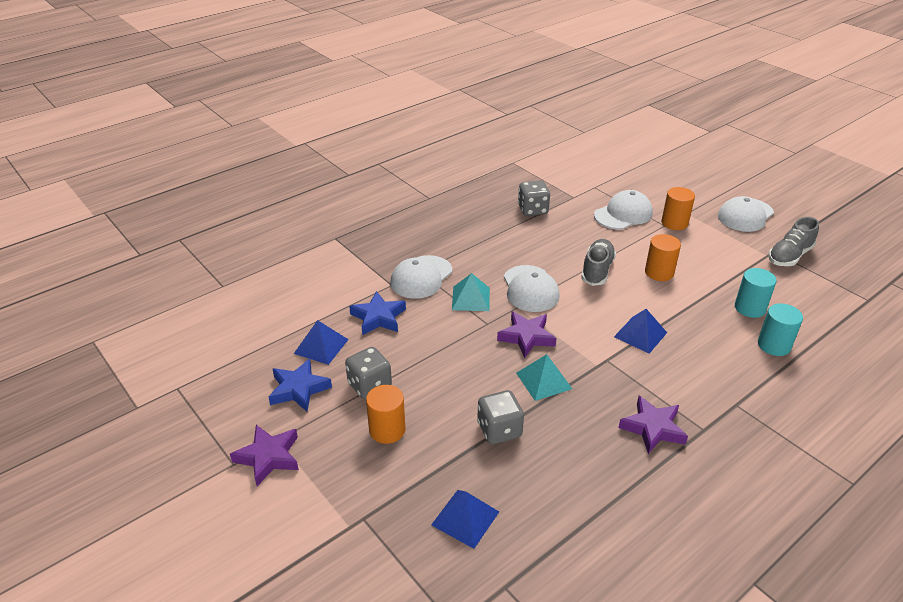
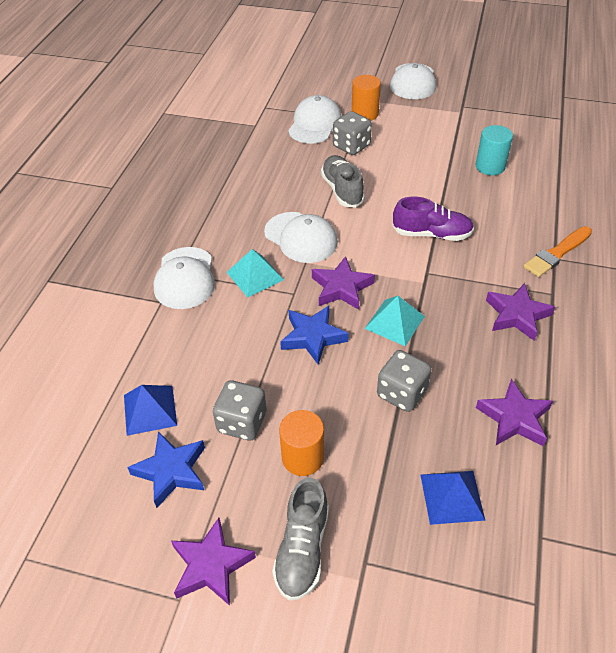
camera: 35 degrees left, 10 degrees up
(378, 317) = (181, 344): blue star -> blue star (313, 337)
(532, 210) = (229, 155): grey dice -> grey dice (351, 146)
(570, 497) = (514, 418): none -> purple star
(640, 334) = (431, 234): blue pyramid -> purple shoe
(659, 272) = (394, 167): orange cylinder -> none
(742, 402) = (557, 253): none -> orange brush
(774, 345) = (535, 191): turquoise cylinder -> none
(789, 256) = (477, 105): grey shoe -> grey shoe (302, 549)

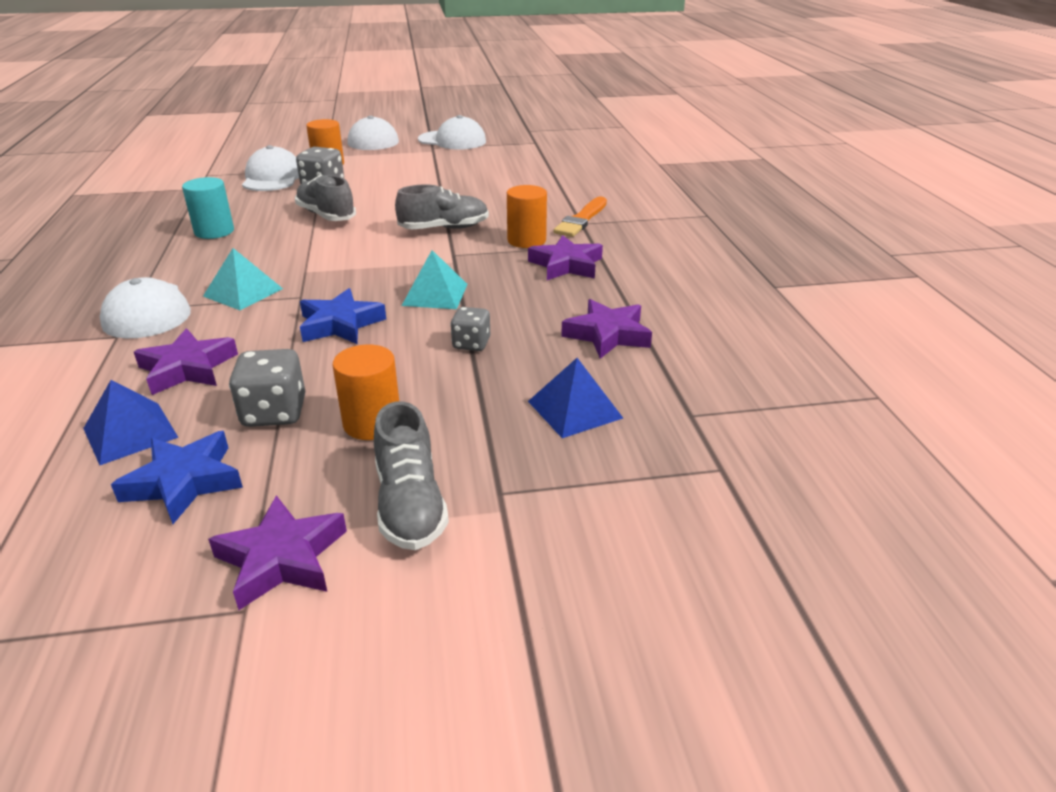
camera: 25 degrees left, 15 degrees down
(301, 238) = (291, 255): white cap -> white cap (452, 141)
(341, 288) = (359, 282): purple star -> purple star (188, 368)
(401, 393) = (471, 344): grey dice -> grey dice, size x0.65
(431, 234) = (444, 228): purple shoe -> grey shoe
(490, 166) = (482, 178): turquoise cylinder -> turquoise cylinder (214, 231)
(495, 270) = (526, 240): none -> orange cylinder

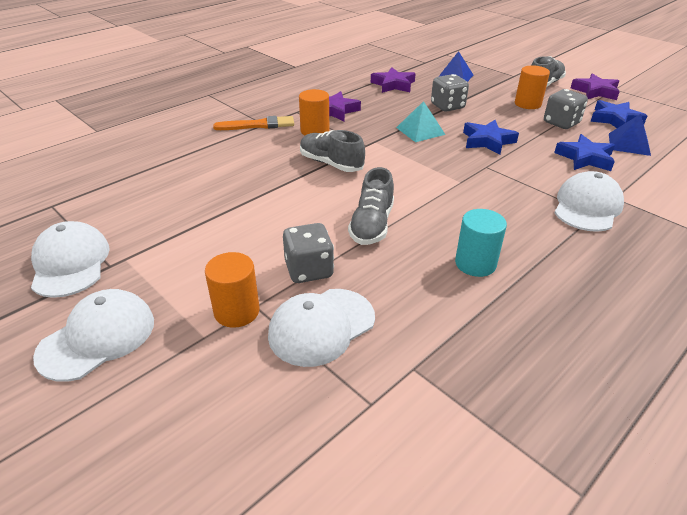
camera: 125 degrees left, 5 degrees up
(188, 368) = (585, 158): purple star -> blue star
(243, 292) = (515, 187): turquoise pyramid -> none
(471, 344) = (447, 106): grey dice -> grey dice, size x1.53

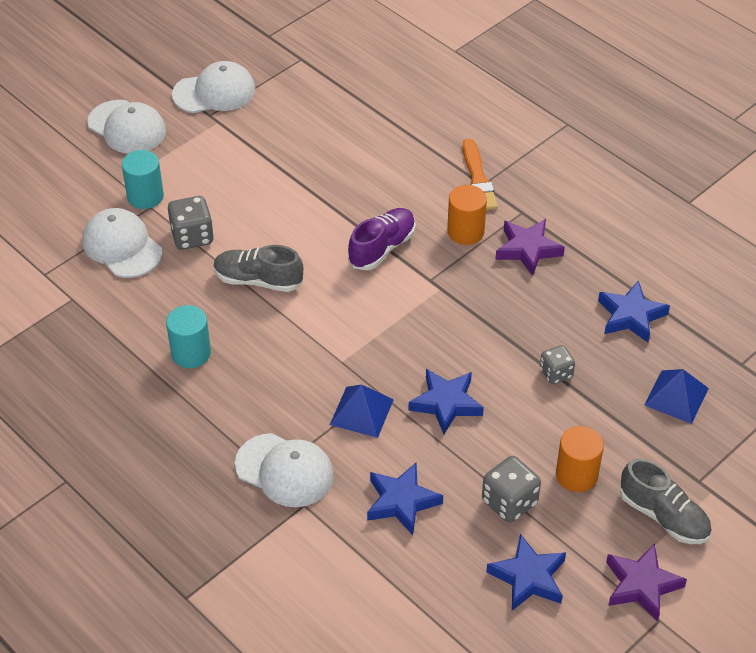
camera: 90 degrees right, 10 degrees up
(236, 311) = (145, 196): orange cylinder -> turquoise cylinder
(331, 163) = (382, 248): grey shoe -> purple shoe
(393, 85) = (631, 316): purple star -> blue star
(420, 131) = (473, 335): turquoise pyramid -> none
(447, 106) = (556, 373): grey dice -> grey dice, size x0.65
(629, 144) = (445, 568): blue pyramid -> blue pyramid (362, 411)

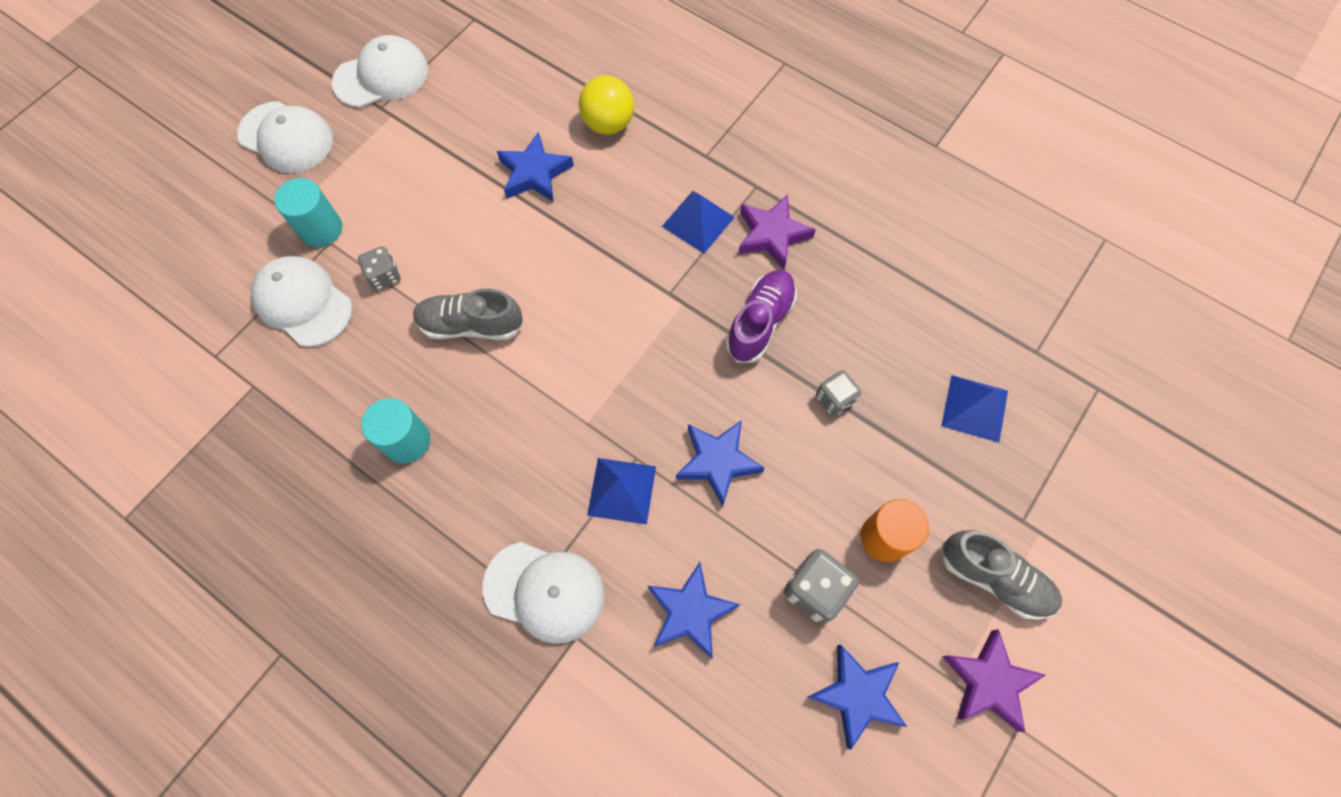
camera: 10 degrees left, 20 degrees up
(192, 236) = (384, 276): grey dice -> grey dice, size x0.65
(382, 248) = (607, 258): purple shoe -> purple shoe (760, 322)
(402, 150) = (608, 124): none -> yellow ball
(465, 232) = (698, 221): orange cylinder -> blue pyramid
(478, 179) = (699, 149): orange brush -> none
(631, 316) = (903, 307): blue star -> blue star (534, 173)

